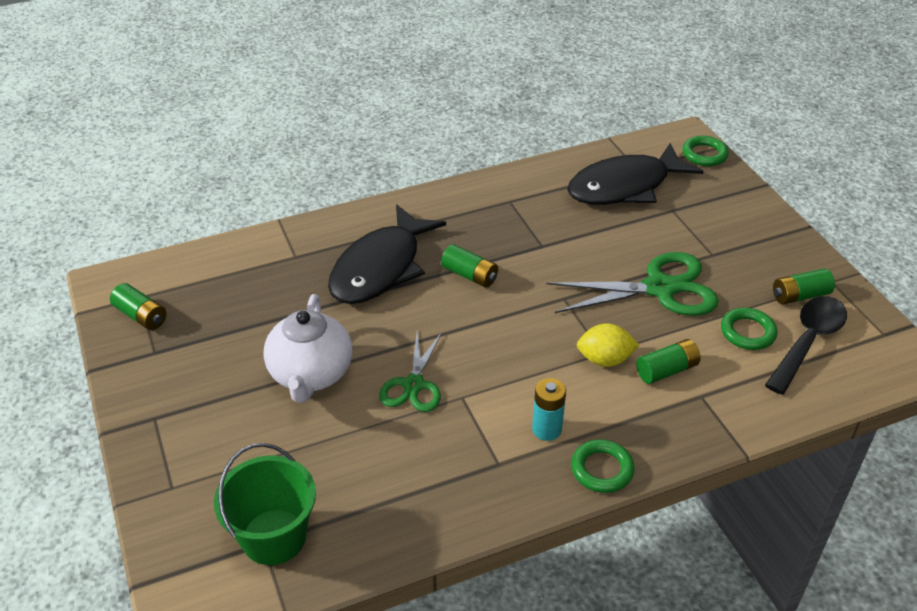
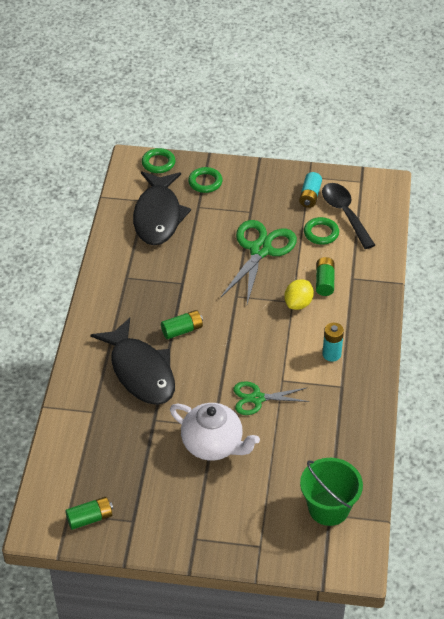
camera: 60 degrees left, 5 degrees up
(413, 385) = (257, 398): green scissors -> green scissors turned 135 degrees clockwise
(602, 469) = (374, 345): green ring -> green ring (205, 182)
(800, 296) = (310, 196): green battery -> turquoise battery

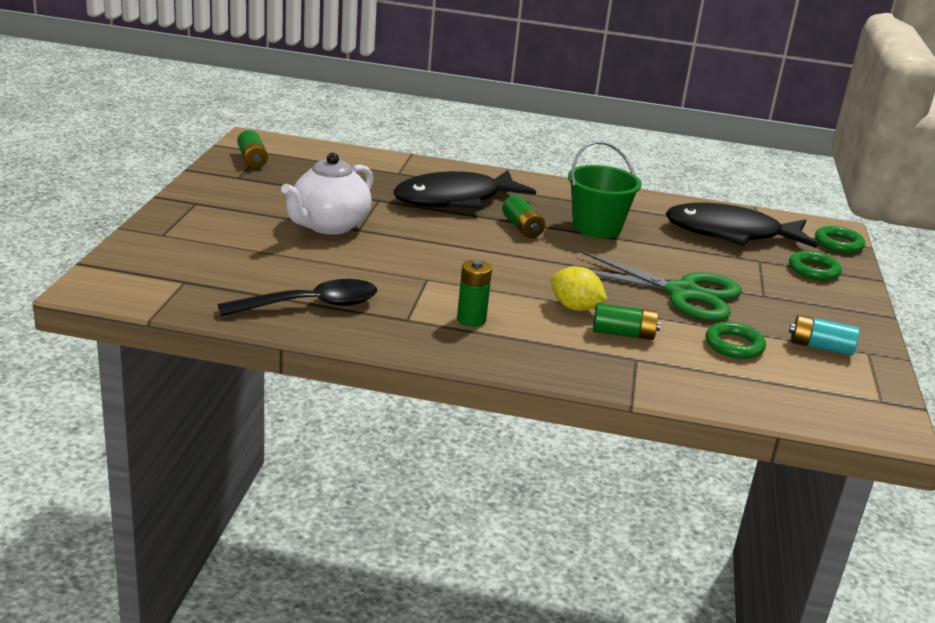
camera: 90 degrees right, 20 degrees down
(257, 398) = (397, 259): green scissors -> none
(328, 508) = (195, 281): green bucket -> green bucket (596, 227)
(331, 354) = (471, 320): turquoise battery -> green battery
(345, 214) = (789, 373): black spoon -> black spoon (311, 305)

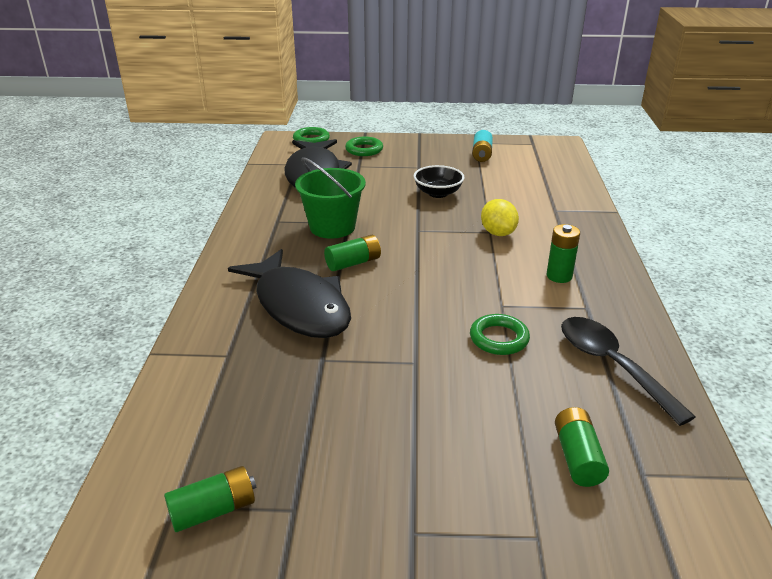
camera: 95 degrees left, 5 degrees up
(328, 226) = (419, 386): white teapot -> none
(575, 307) = (498, 233): yellow lemon -> yellow lemon turned 45 degrees counterclockwise
(623, 334) = (523, 214): green battery -> green battery (577, 457)
(682, 293) = (438, 193): green scissors -> black bowl
(734, 345) = (504, 178): green ring -> green ring (499, 338)

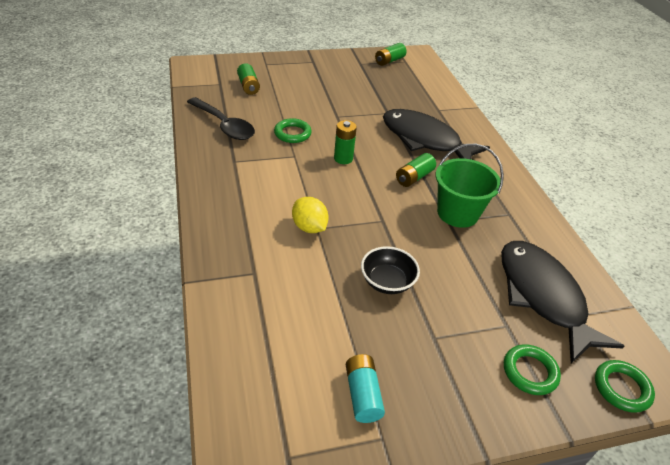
camera: 160 degrees right, 10 degrees up
(559, 276) = (253, 185): green battery -> green battery (343, 158)

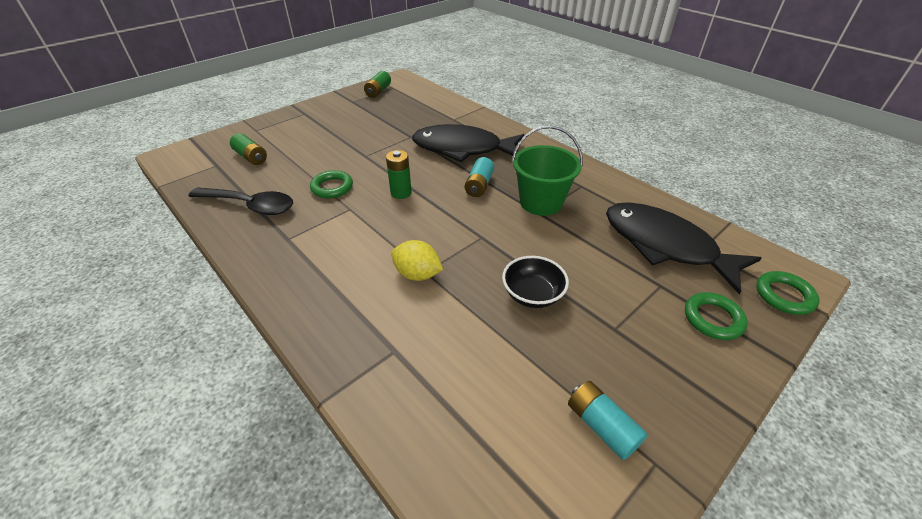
camera: 25 degrees left, 0 degrees up
(414, 177) = (479, 185): green battery -> turquoise battery

